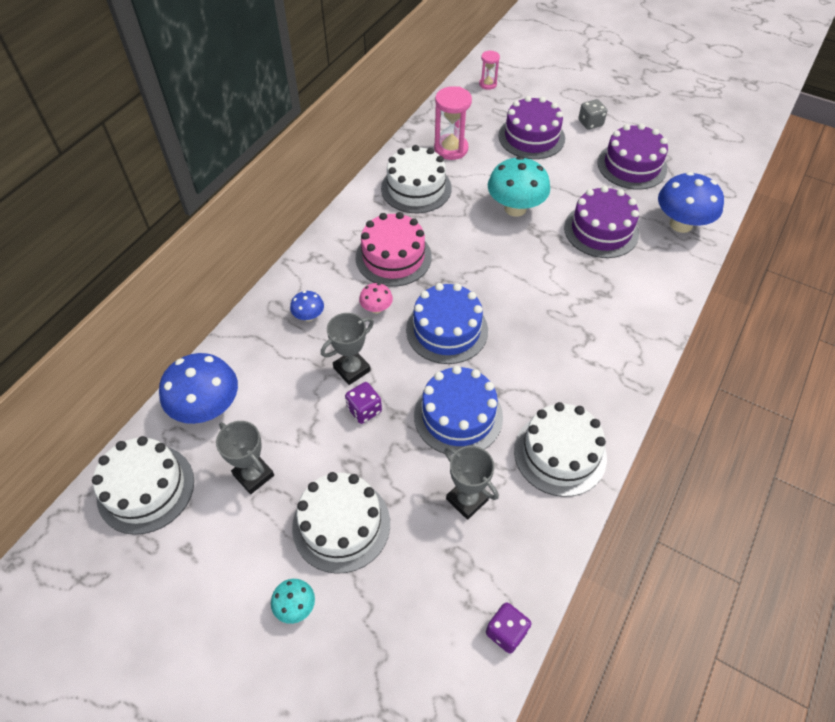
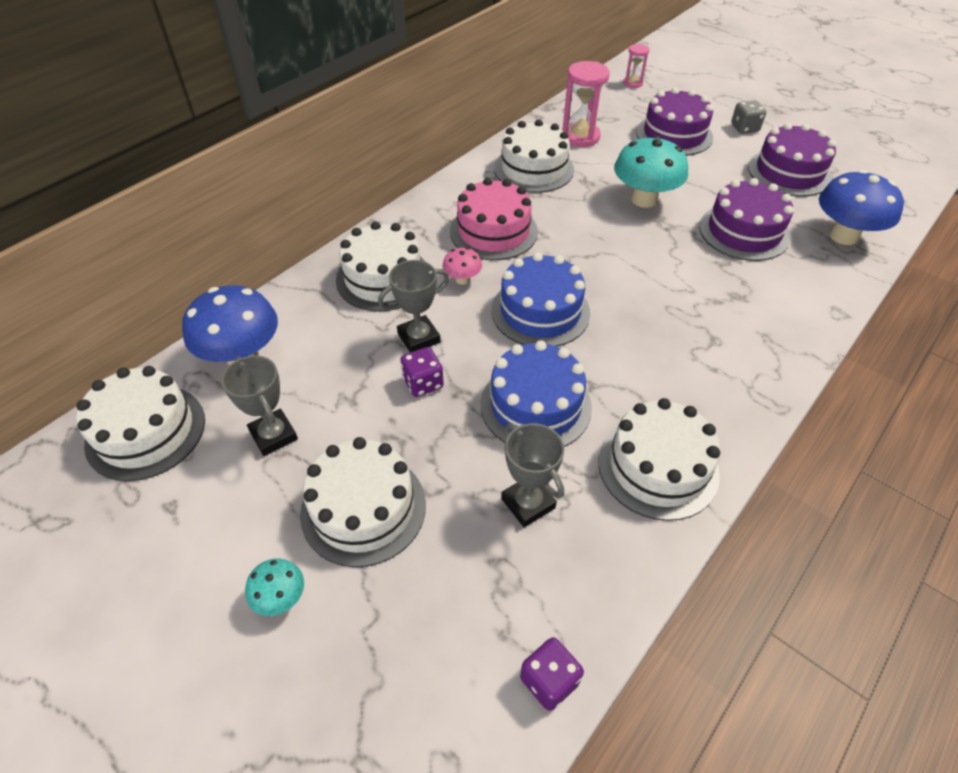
camera: 10 degrees right, 5 degrees down
(309, 316) = (383, 278): blue mushroom -> white cake

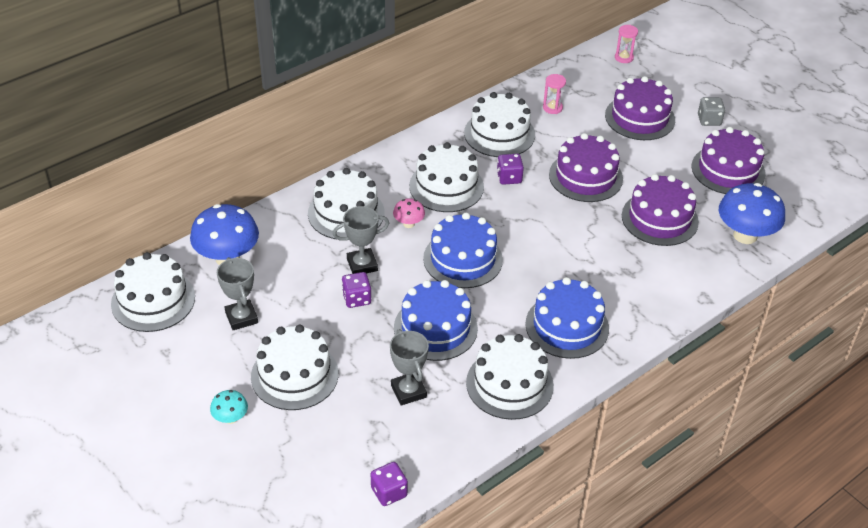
camera: 10 degrees right, 5 degrees down
(493, 231) = (446, 186): pink cake -> white cake
(561, 212) = (509, 178): none -> purple dice
(580, 137) = (552, 108): pink hourglass -> pink hourglass, size x0.57
(644, 199) = (585, 177): turquoise mushroom -> purple cake
(697, 374) = (567, 326): none -> blue cake

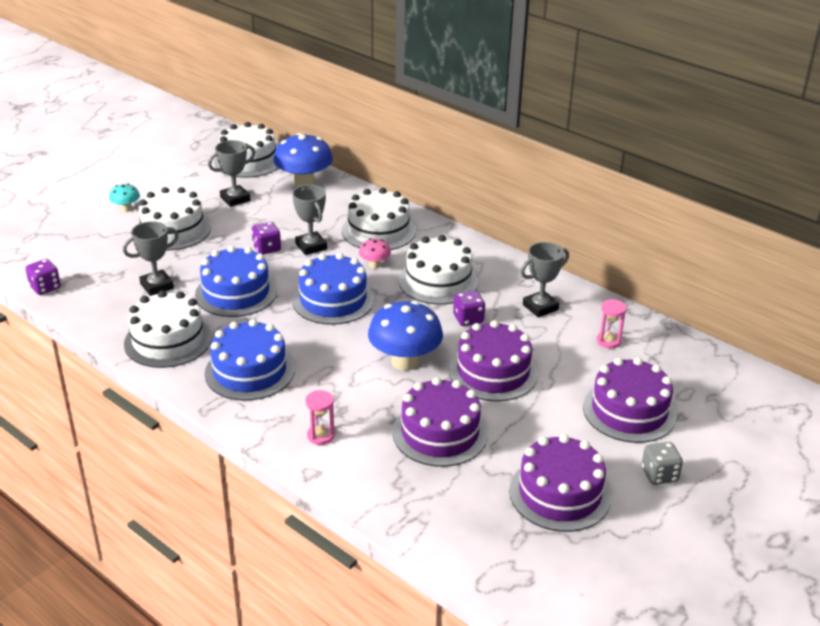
camera: 80 degrees right, 10 degrees down
(499, 134) = (540, 307): white cake -> grey trophy
(624, 57) = (750, 393): pink hourglass -> pink hourglass (320, 435)
(745, 235) = (433, 510): blue mushroom -> blue mushroom (405, 362)

